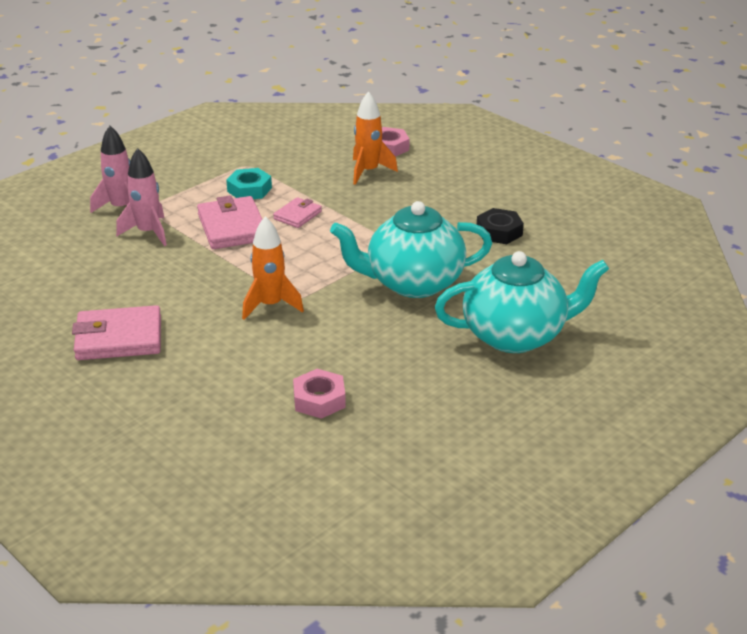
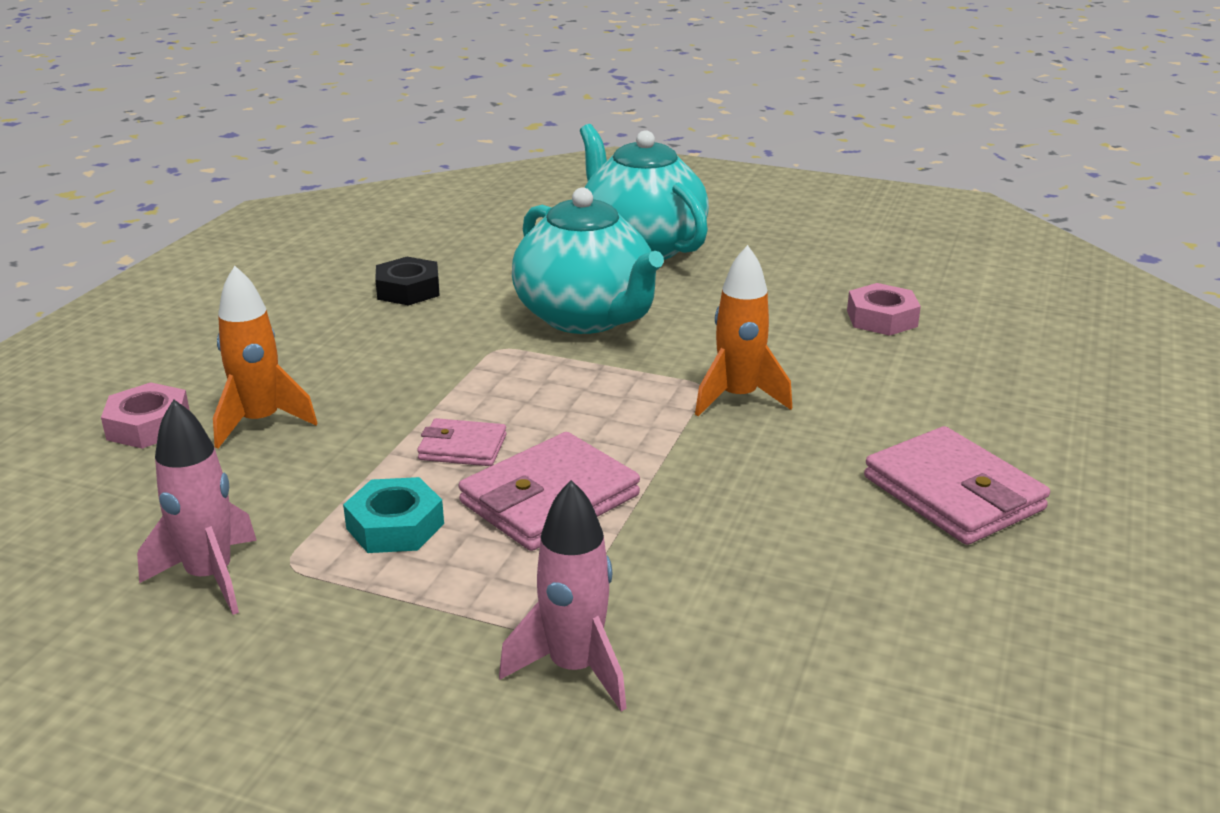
camera: 115 degrees left, 5 degrees down
(148, 232) = (641, 589): pink rocket -> pink rocket (210, 577)

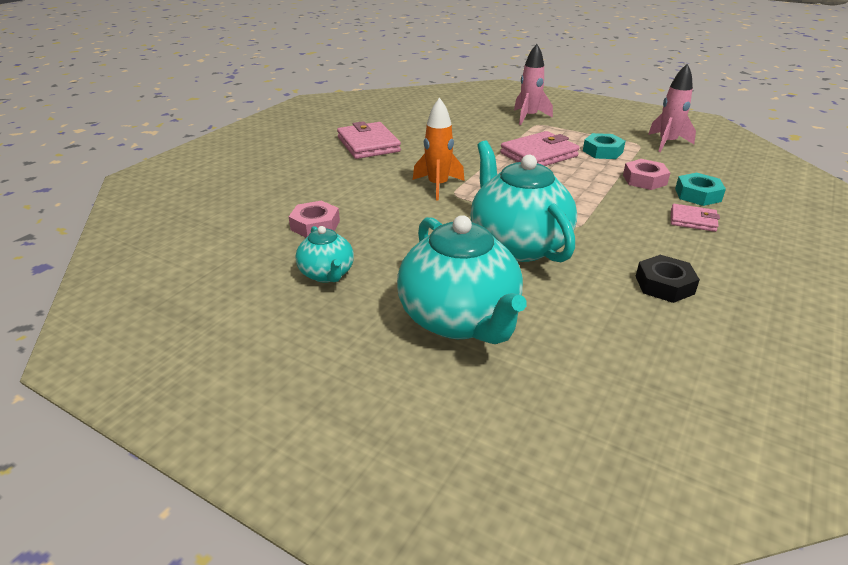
camera: 170 degrees left, 5 degrees up
(149, 426) = (759, 198): pink nut -> pink nut (644, 180)
(260, 422) = (698, 195): orange rocket -> turquoise nut
(462, 448) = (583, 175): pink wallet -> pink wallet (693, 220)
(810, 270) = (327, 274): none -> turquoise teapot

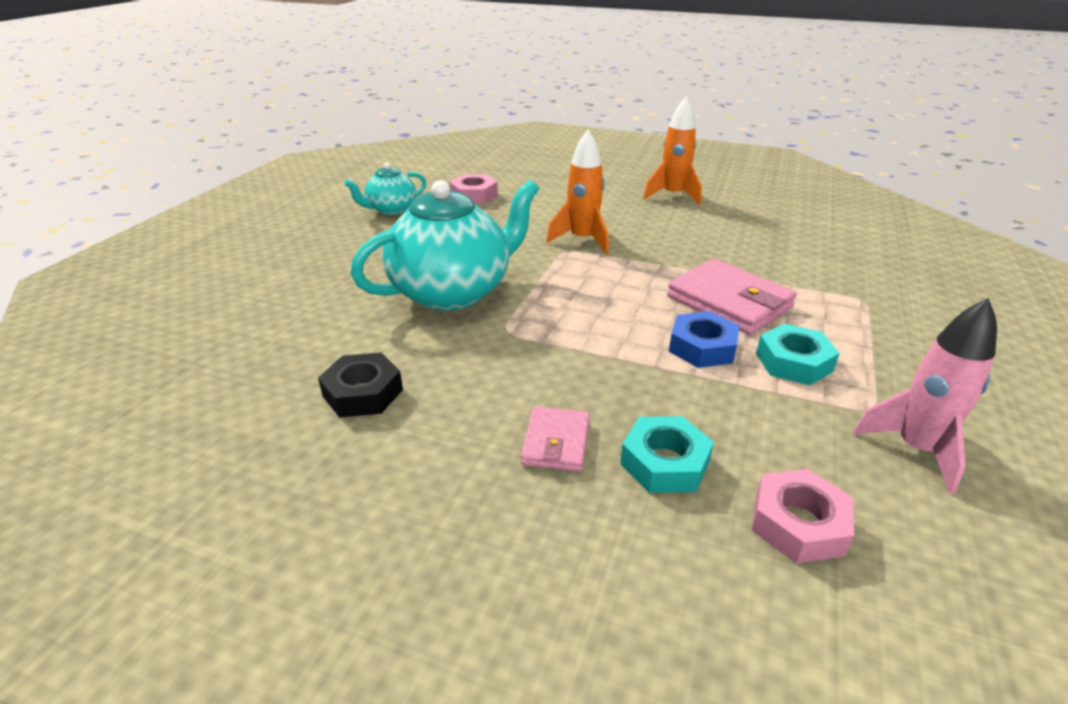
camera: 80 degrees right, 0 degrees up
(368, 144) = (673, 196): pink wallet -> orange rocket
(460, 320) = (314, 268): turquoise teapot -> none
(528, 117) = (887, 291): pink rocket -> none
(590, 170) = (702, 347): none -> blue nut
(644, 180) = (696, 402): pink nut -> pink nut (798, 523)

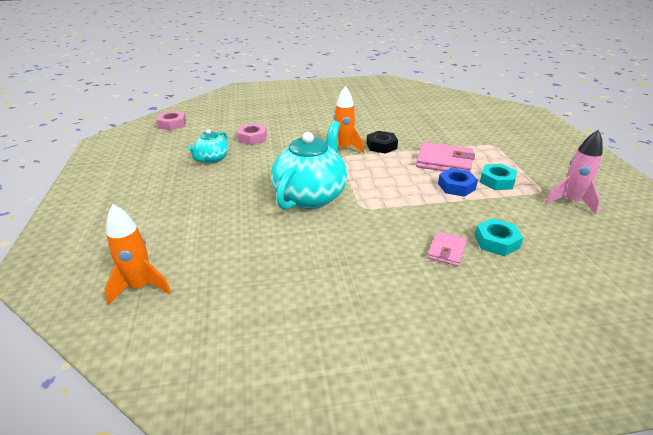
camera: 30 degrees left, 0 degrees up
(363, 393) = (331, 264): black nut -> black nut (381, 146)
(556, 442) = (446, 251): pink wallet -> pink wallet turned 45 degrees clockwise
(673, 196) = (360, 113): orange rocket -> orange rocket (141, 287)
(798, 523) = (564, 245): pink nut -> pink nut (172, 124)

